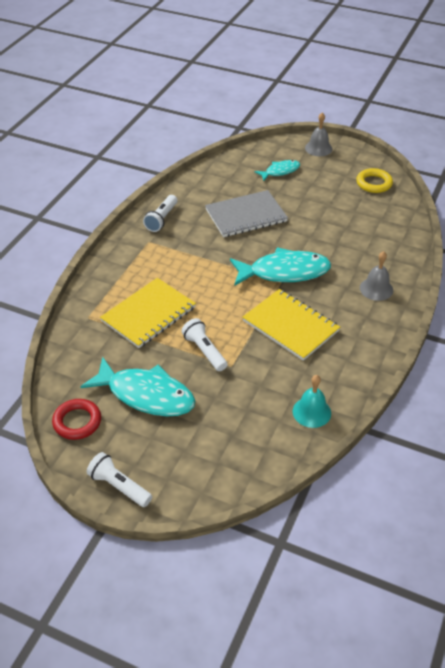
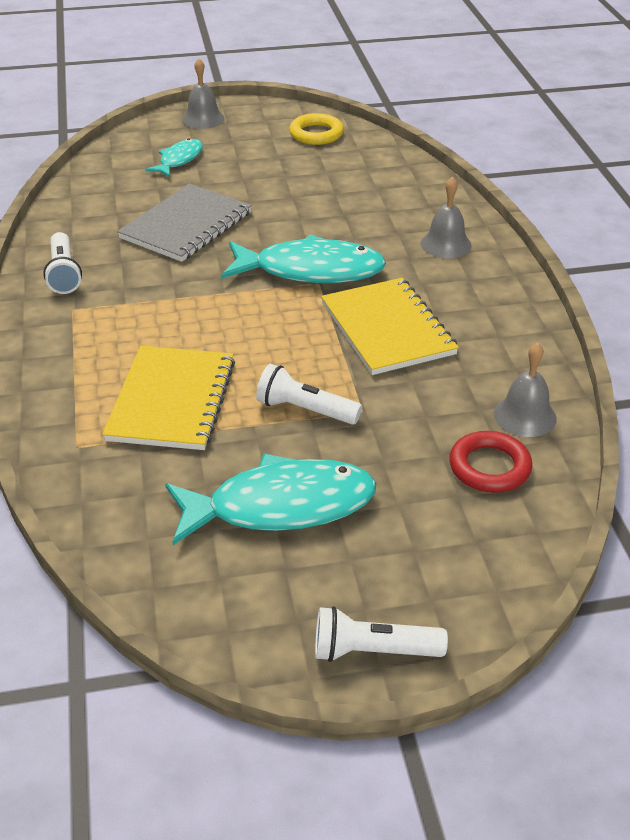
camera: 35 degrees left, 5 degrees down
(77, 422) = (211, 597): red ring -> red ring (489, 467)
(284, 272) = (311, 270): turquoise fish -> turquoise fish turned 45 degrees clockwise
(290, 326) = (387, 329): yellow notebook -> yellow notebook turned 60 degrees clockwise
(311, 412) = (525, 416): turquoise bell -> grey bell

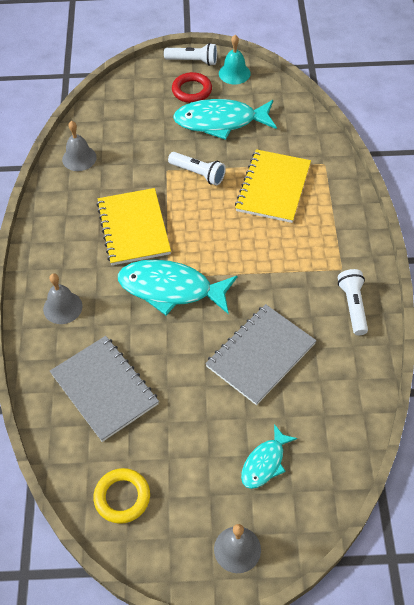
camera: 170 degrees left, 15 degrees up
(266, 626) = (234, 73): none -> turquoise bell
(362, 190) = (104, 389): none -> grey notebook
(489, 467) = (112, 131): red ring -> red ring (192, 90)

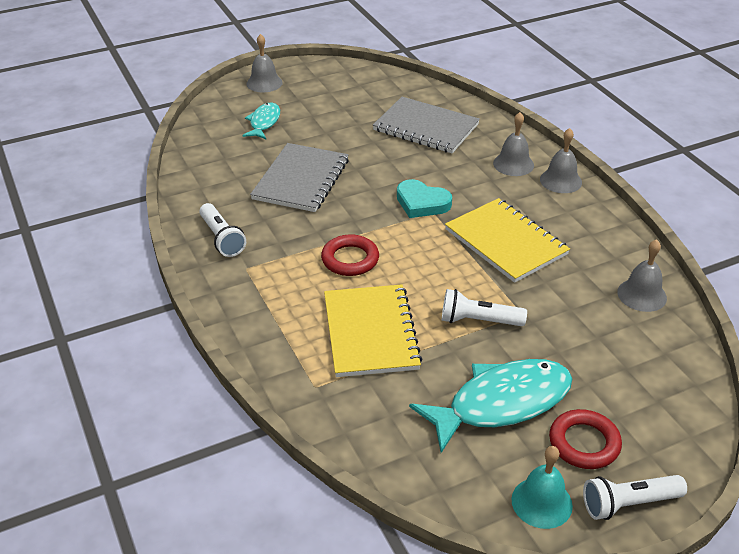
camera: 155 degrees right, 15 degrees down
(40, 274) = (560, 181): none -> grey bell
(122, 497) = (364, 84): yellow ring -> none
(171, 289) = (422, 203): turquoise fish -> turquoise heart
(258, 251) = (350, 259): none -> red ring

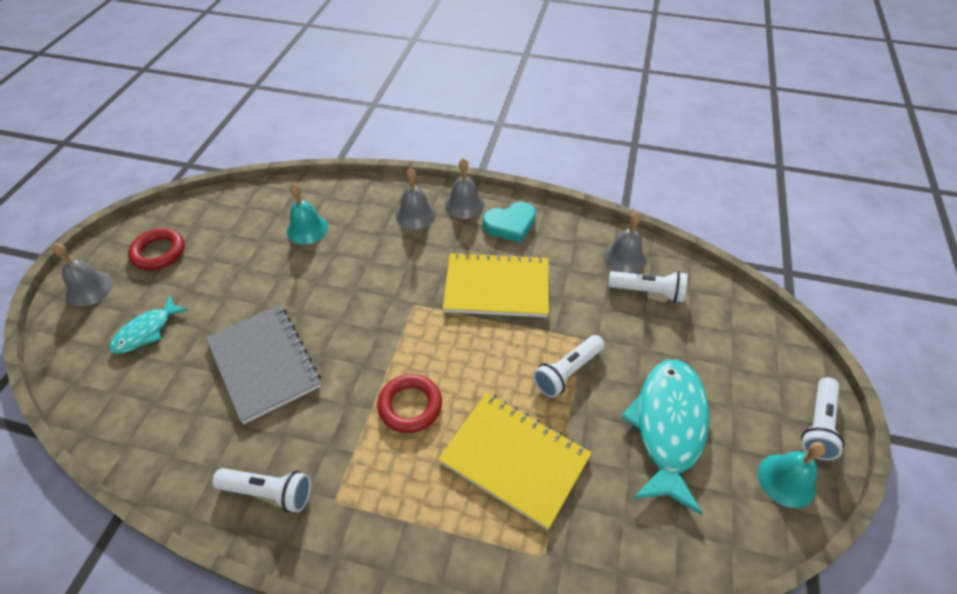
camera: 50 degrees left, 10 degrees up
(264, 122) = (146, 332): turquoise fish -> turquoise fish turned 105 degrees counterclockwise
(422, 203) = (395, 302): turquoise heart -> turquoise heart (510, 224)
(426, 127) = (307, 229): grey notebook -> turquoise bell
(584, 443) = (744, 406): red ring -> red ring (158, 252)
(624, 327) = (648, 292): none -> white flashlight

